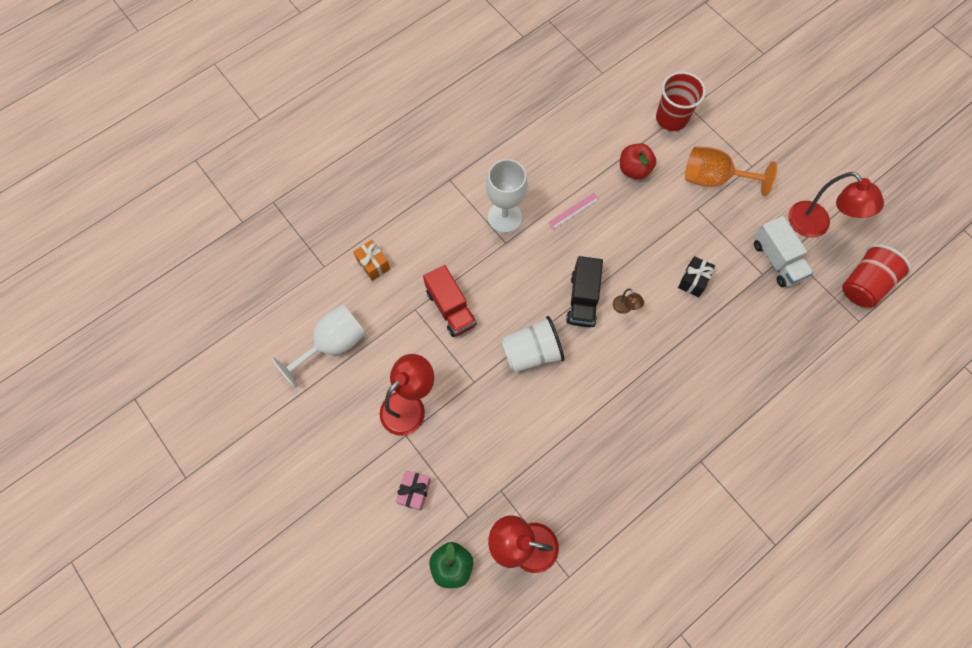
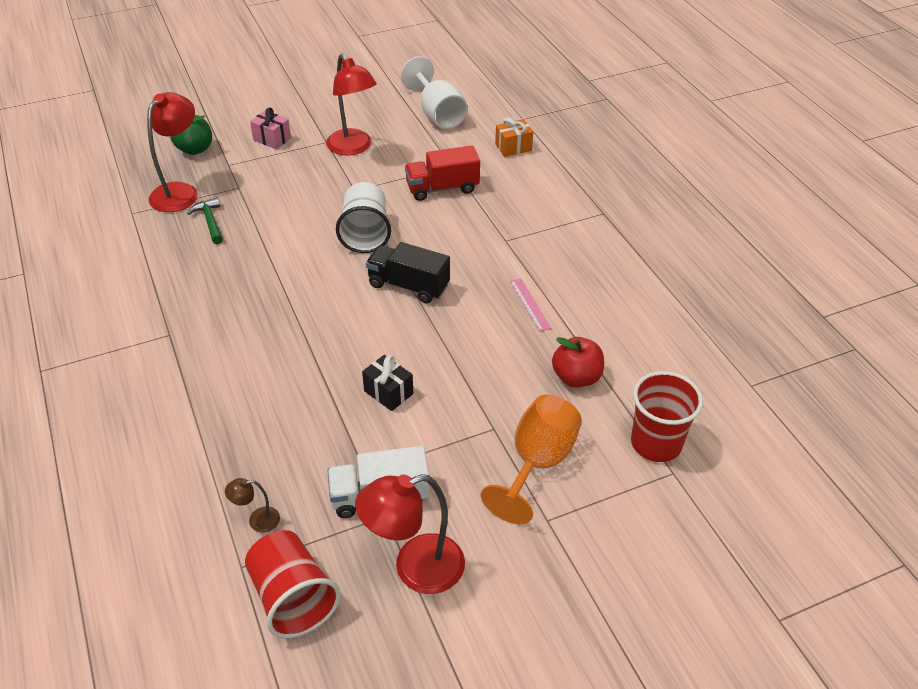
camera: 105 degrees right, 25 degrees down
(504, 217) = (539, 246): white goblet -> none
(557, 494) = (210, 221): none -> green hammer
(624, 308) = (381, 318): brown lamp -> brown lamp (257, 520)

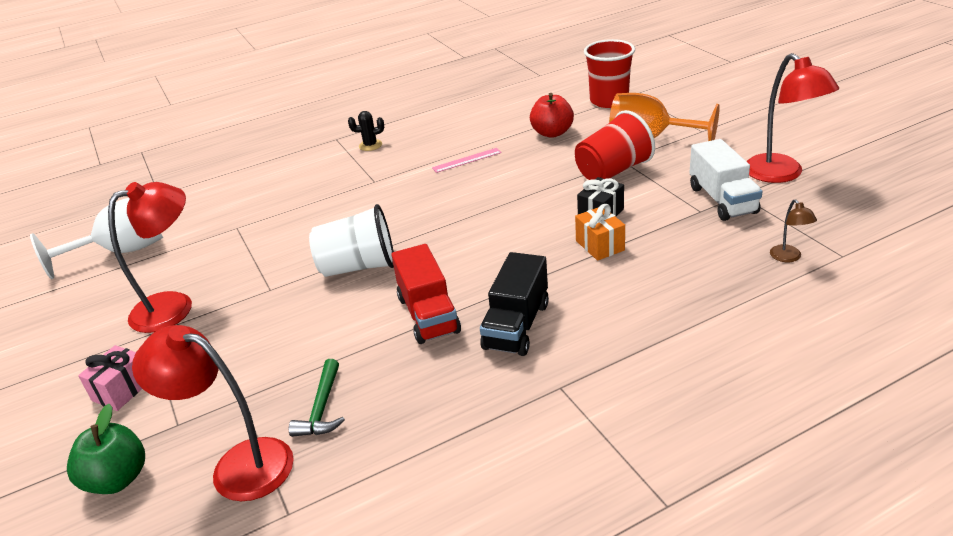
camera: 90 degrees left, 10 degrees down
(210, 221) = (322, 408): green hammer -> green hammer turned 60 degrees counterclockwise
(293, 598) = (851, 223): red cup -> red cup (613, 171)
(408, 285) = (447, 225): black truck -> black truck (516, 325)
(442, 188) = (279, 228): red truck -> red truck (428, 315)
(513, 147) = (213, 194): orange gift -> orange gift (600, 245)
(582, 236) = (370, 145): none -> black cactus

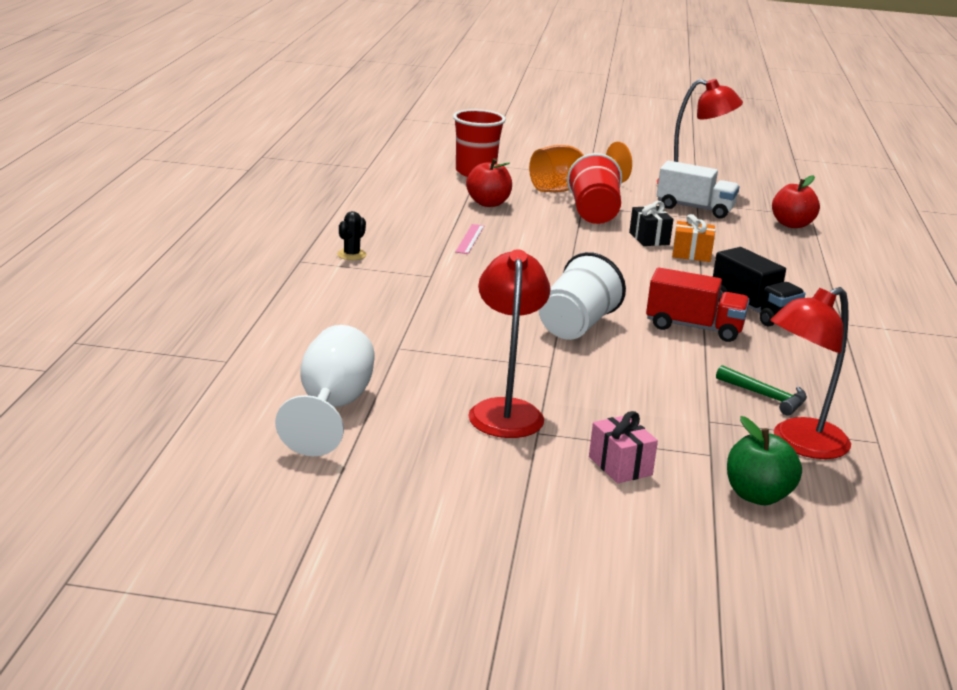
camera: 60 degrees left, 10 degrees down
(788, 257) = (792, 224): brown lamp -> red apple

